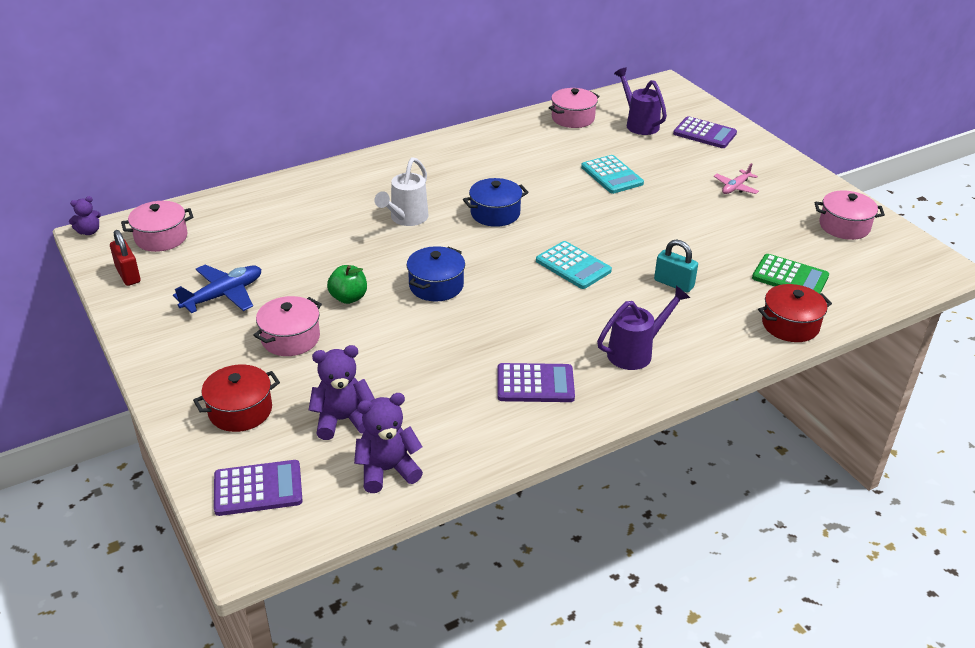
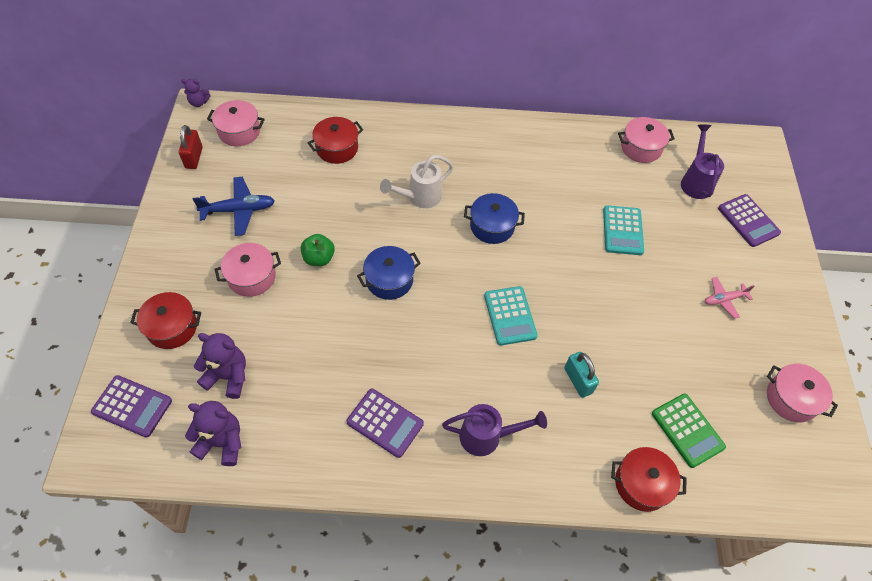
camera: 30 degrees right, 20 degrees up
(284, 214) = (337, 148): none -> red pot

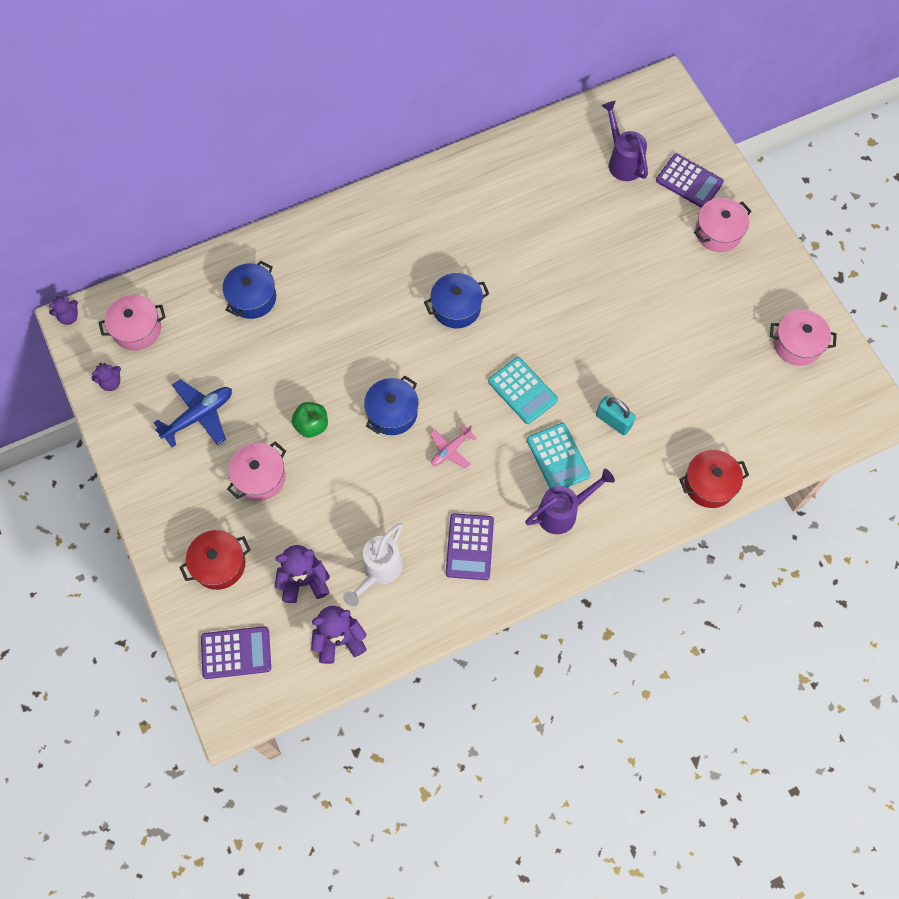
camera: 25 degrees left, 10 degrees up
(194, 158) = (111, 382): red padlock -> purple teddy bear
(337, 148) = (252, 298): red pot -> blue pot
(385, 423) = (469, 547): purple calculator -> purple calculator turned 90 degrees clockwise
(420, 197) = (369, 311): white watering can -> white watering can (379, 571)
(622, 230) = (580, 250): turquoise calculator -> turquoise calculator (558, 458)
(641, 148) = (553, 148): pink pot -> pink pot (718, 232)
(687, 430) = (725, 418): green calculator -> none
(724, 299) = (702, 276): pink plane -> pink plane (450, 450)

